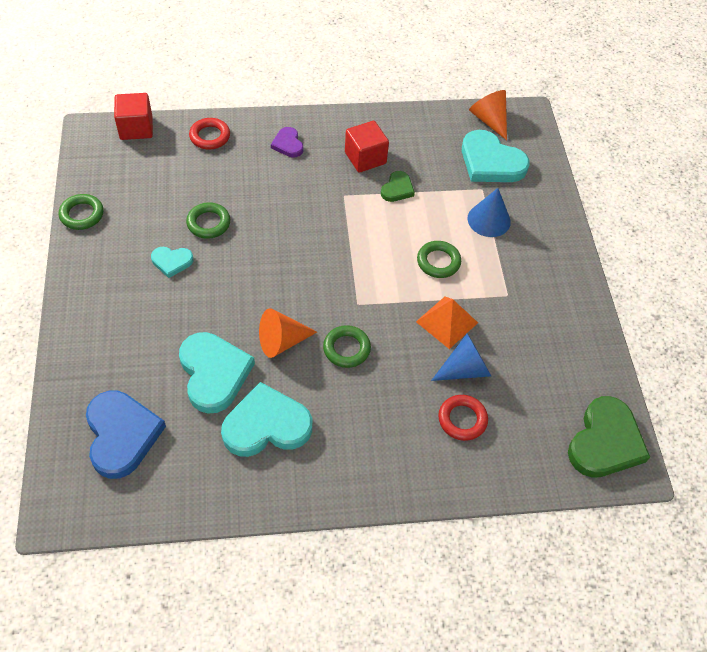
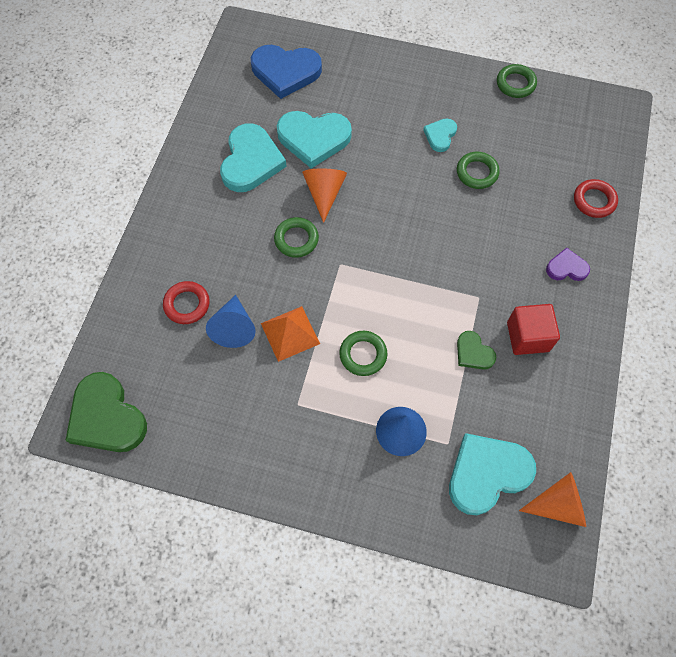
camera: 115 degrees right, 10 degrees up
(136, 128) = (619, 143): red cube -> none

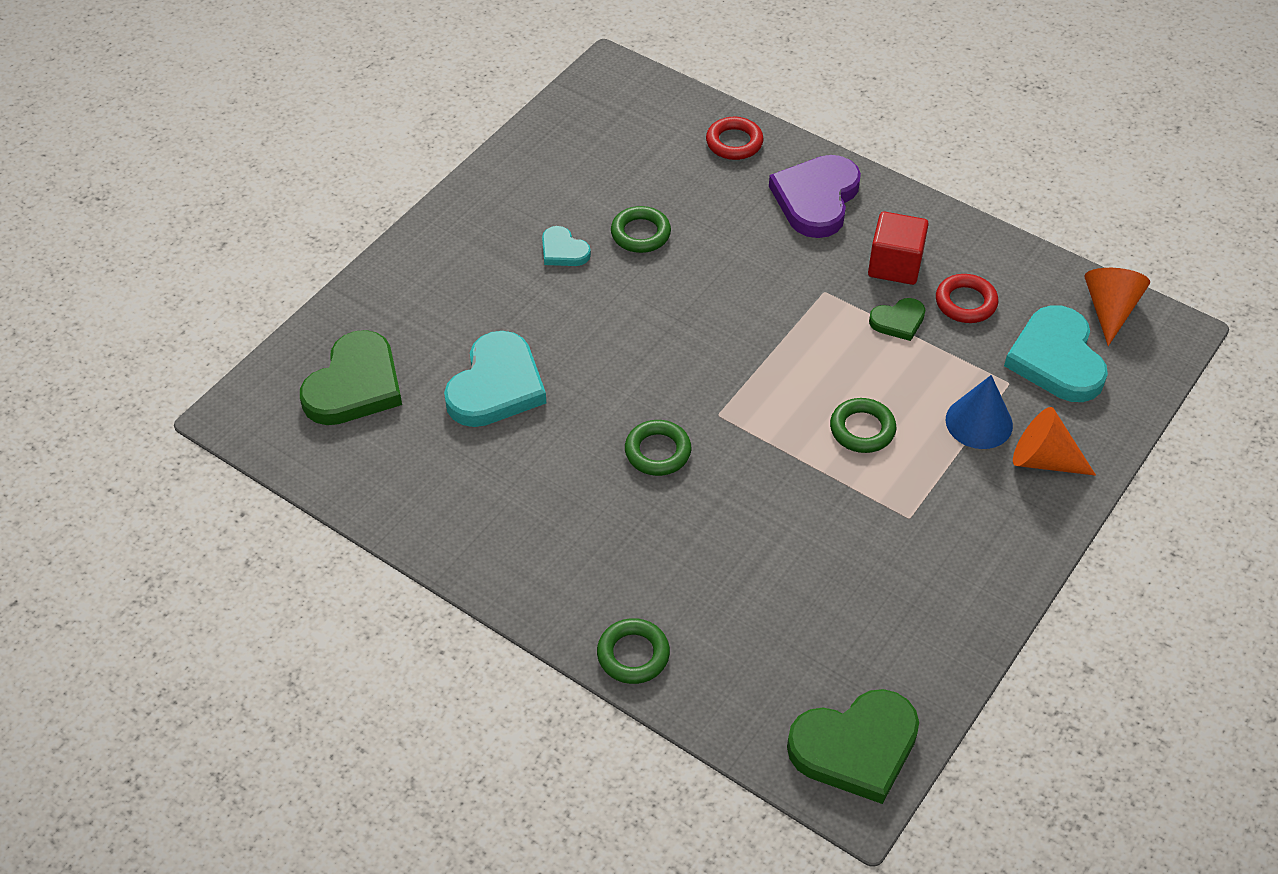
camera: 70 degrees left, 15 degrees down
(187, 304) = (710, 607): red ring -> red ring (965, 302)
(234, 327) = (769, 559): blue cone -> none
(251, 161) = (498, 469): turquoise heart -> none
(285, 72) = (355, 385): blue heart -> green heart
(290, 333) = (802, 498): orange pyramid -> none
(324, 193) = (596, 400): orange cone -> orange cone (1044, 460)
(515, 84) = (520, 151): green ring -> green ring (633, 655)
(566, 268) = (816, 199): purple heart -> purple heart, size x1.93

